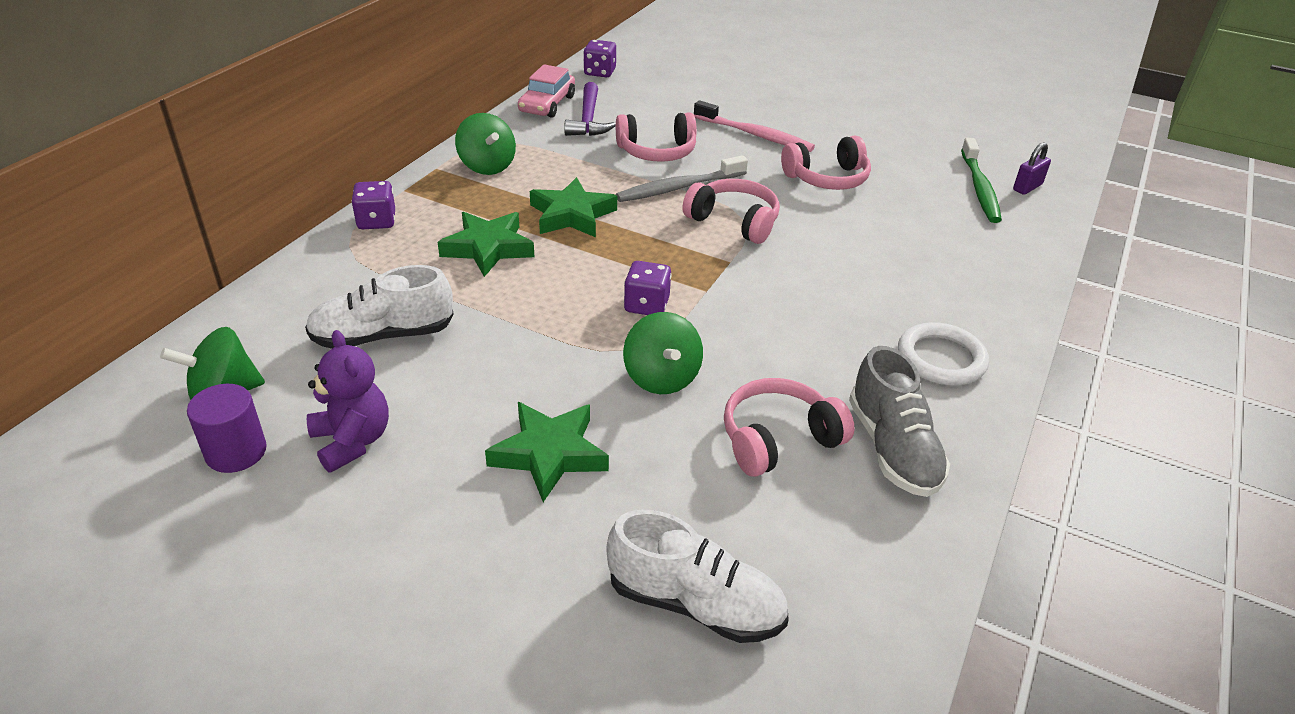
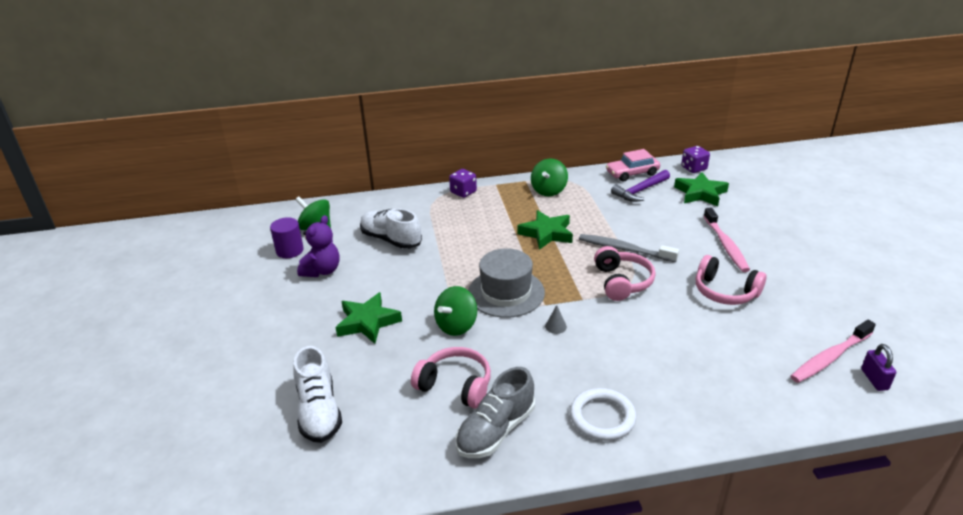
camera: 55 degrees right, 5 degrees down
(488, 248) = (485, 228): green star -> green star (700, 193)
(646, 305) = (506, 293): purple dice -> grey hat
(657, 151) = (647, 225): pink headphones -> none
(756, 305) = (555, 326): none -> grey cone
(979, 188) = (830, 357): green toothbrush -> pink toothbrush
(1027, 187) = (874, 379): purple padlock -> purple padlock turned 75 degrees clockwise

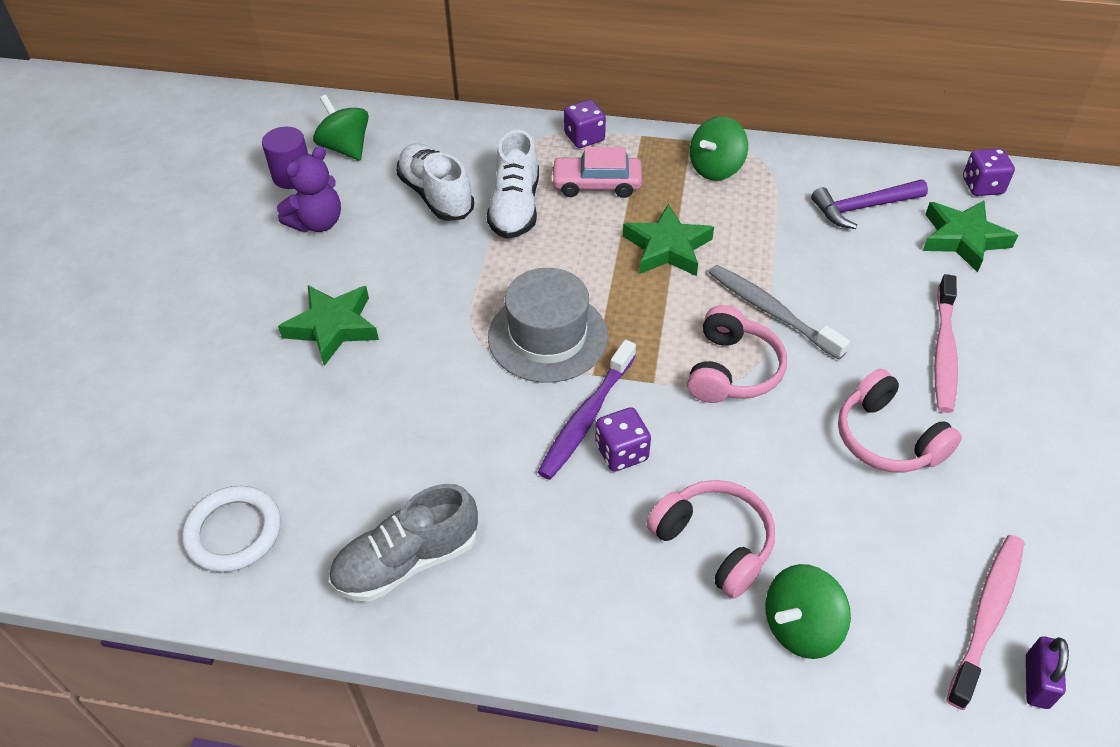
camera: 20 degrees right, 15 degrees up
(319, 411) = (200, 449): white shoe -> white shoe (515, 208)
(455, 385) = (393, 470): pink headphones -> pink headphones (714, 543)
(456, 326) = (447, 371): green spinning top -> green spinning top (800, 627)
(555, 326) = (586, 417): grey cone -> purple toothbrush
(587, 338) = (621, 452): none -> purple dice
(602, 417) = (565, 593): white ring -> white ring (233, 532)
(632, 173) = (870, 170): pink car -> pink car (596, 184)
(830, 357) = (986, 616): pink toothbrush -> pink toothbrush turned 135 degrees clockwise

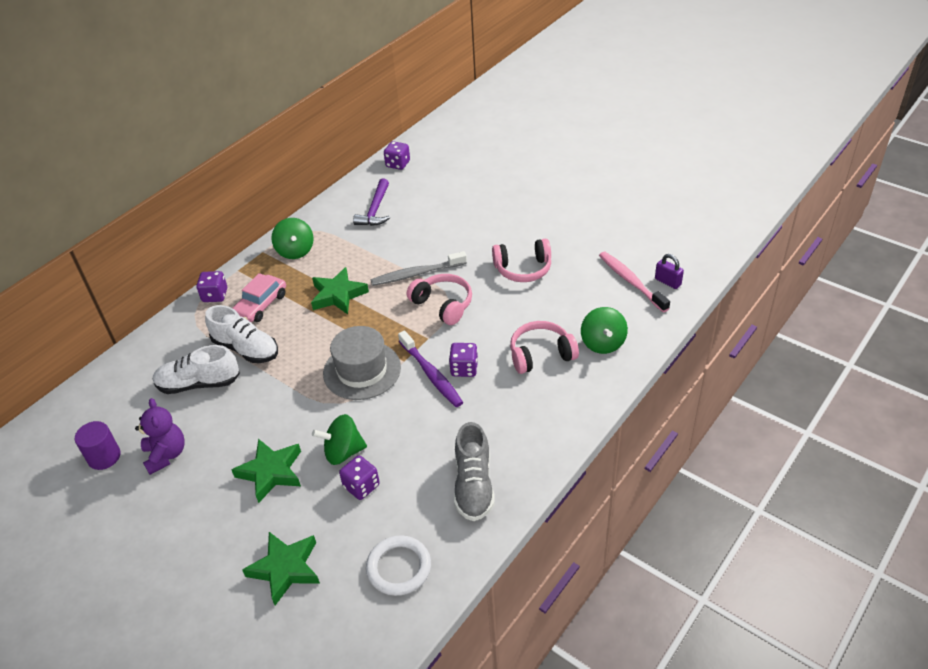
camera: 60 degrees left, 5 degrees down
(345, 148) = (104, 418): green spinning top -> green spinning top (343, 452)
(350, 429) = (361, 486): none -> purple dice
(944, 351) = (488, 227): pink toothbrush -> none
(963, 239) = (425, 187): green star -> green star (285, 569)

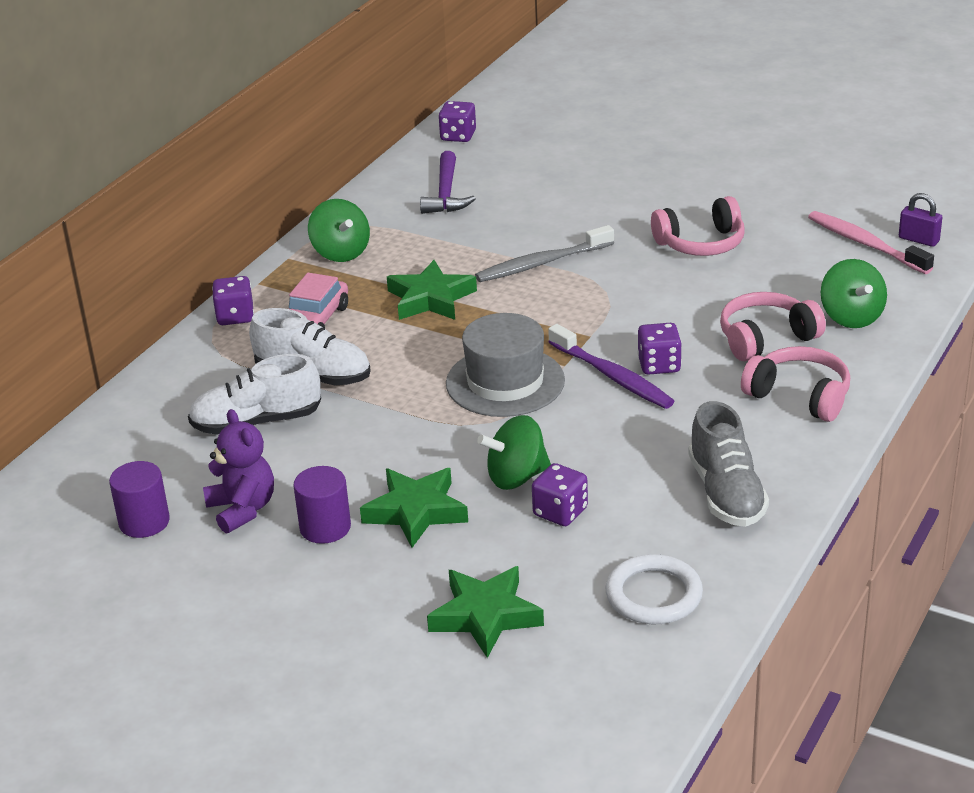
camera: 10 degrees left, 10 degrees down
(211, 477) = (325, 527): none -> purple cylinder
(443, 305) = (597, 295): pink headphones -> pink headphones (799, 396)

